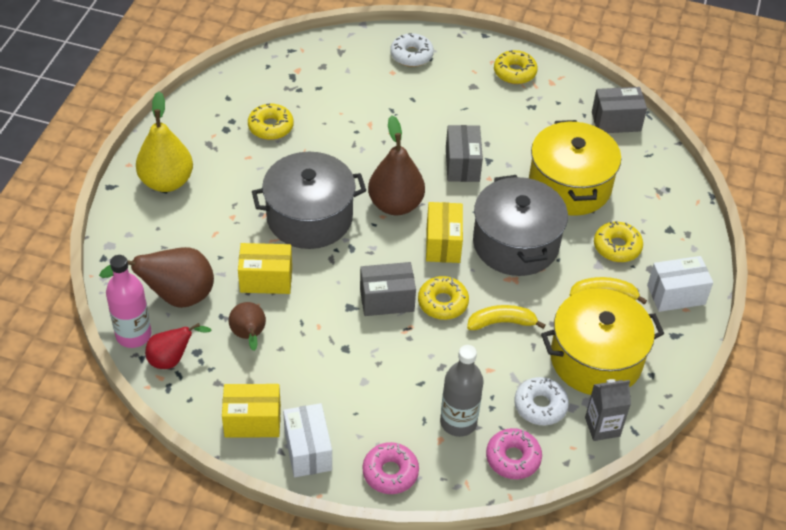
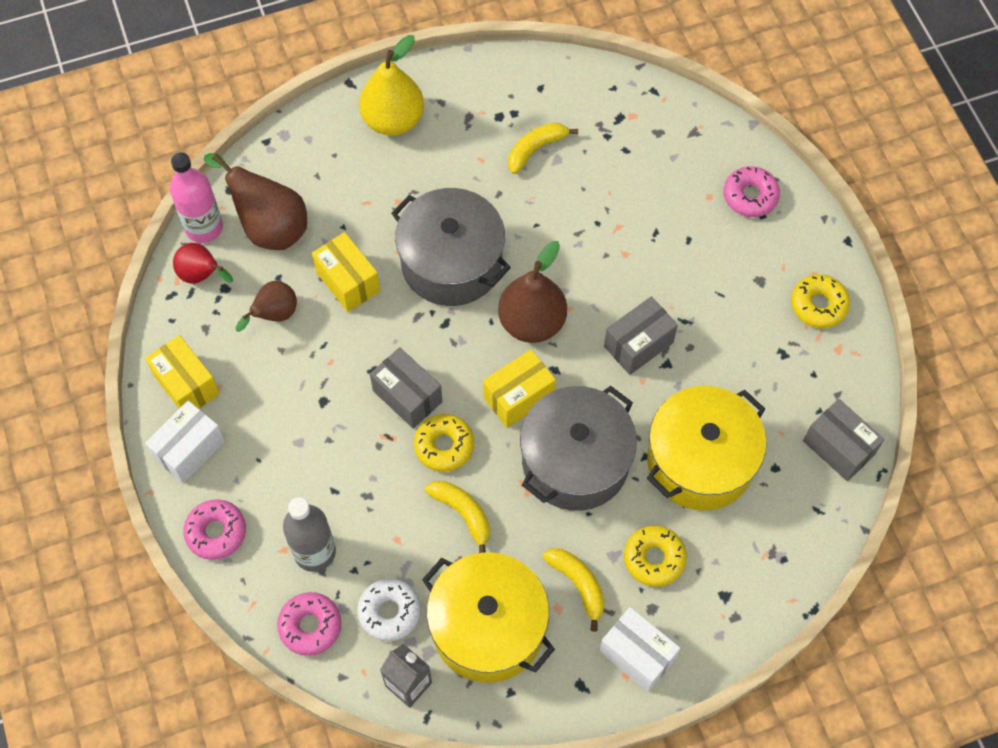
camera: 55 degrees right, 15 degrees up
(270, 127) = (536, 149): yellow donut -> yellow banana
(411, 55) = (750, 196): white donut -> pink donut

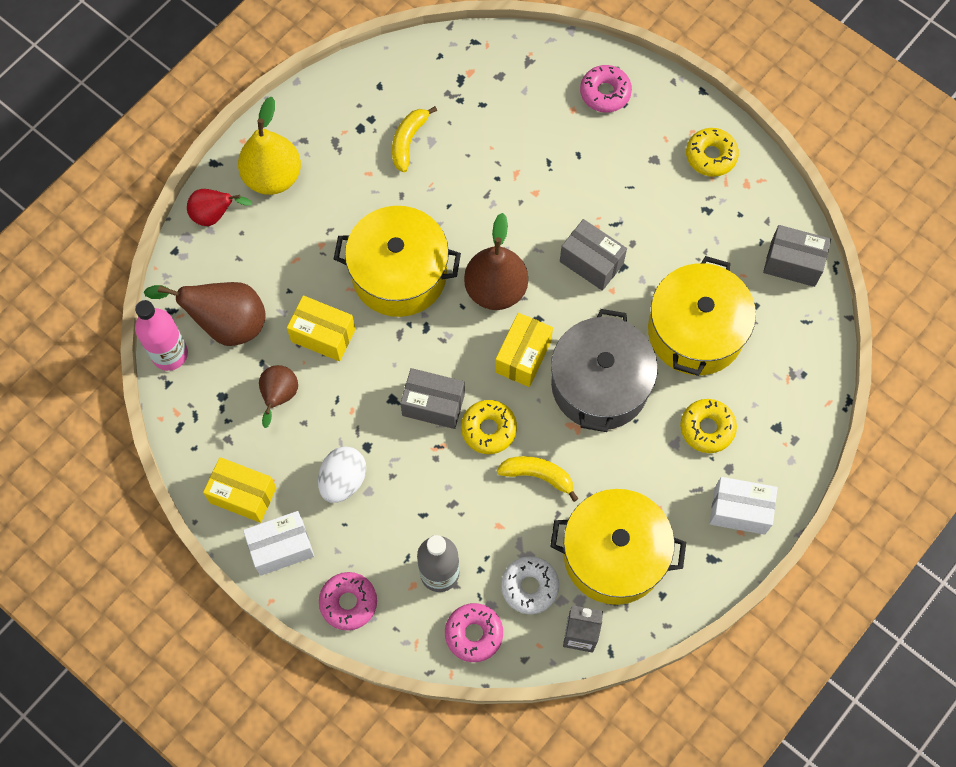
camera: 30 degrees left, 5 degrees up
(189, 450) = (281, 548): white box -> white box turned 60 degrees clockwise
(202, 275) = (195, 396): red pear -> red pear (215, 215)
(282, 420) = (343, 480): none -> white egg
(451, 263) = (399, 274): grey pot -> yellow pot
(578, 585) = (662, 481): yellow banana -> none
(638, 344) = (591, 262): grey box -> grey box turned 75 degrees counterclockwise

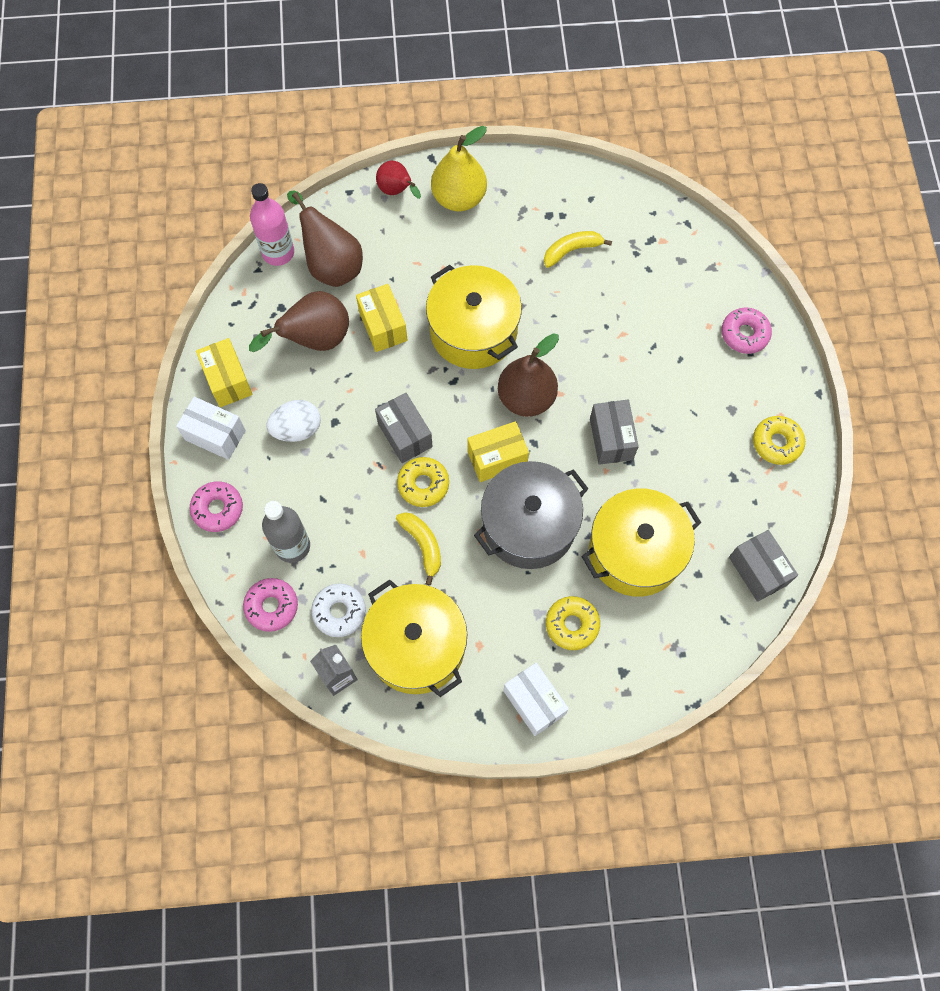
camera: 45 degrees right, 0 degrees up
(279, 396) = (315, 340): brown pear -> brown pear, size x1.66

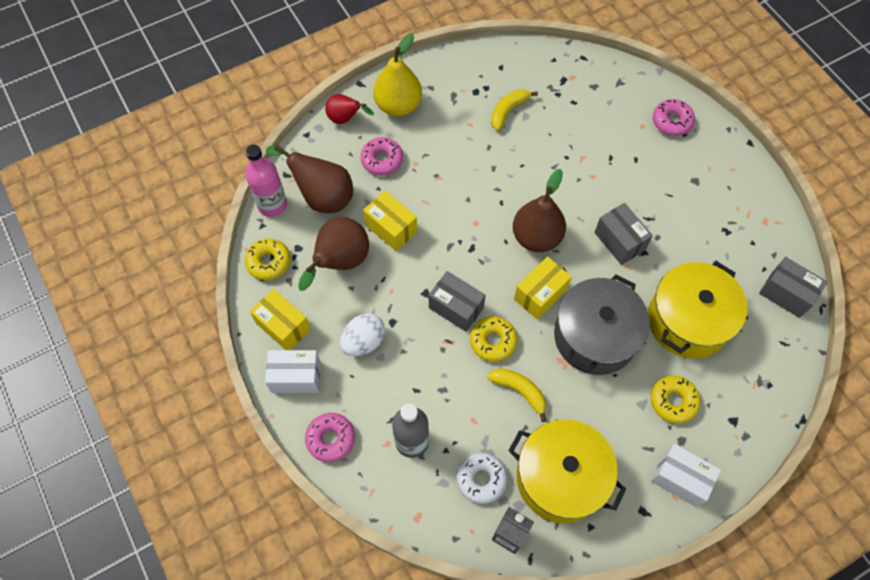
camera: 25 degrees left, 5 degrees down
(272, 606) = (421, 501): pink donut -> pink donut (382, 160)
(473, 331) = (466, 202): yellow pot -> none
(776, 443) = (742, 192): yellow donut -> yellow donut (269, 262)

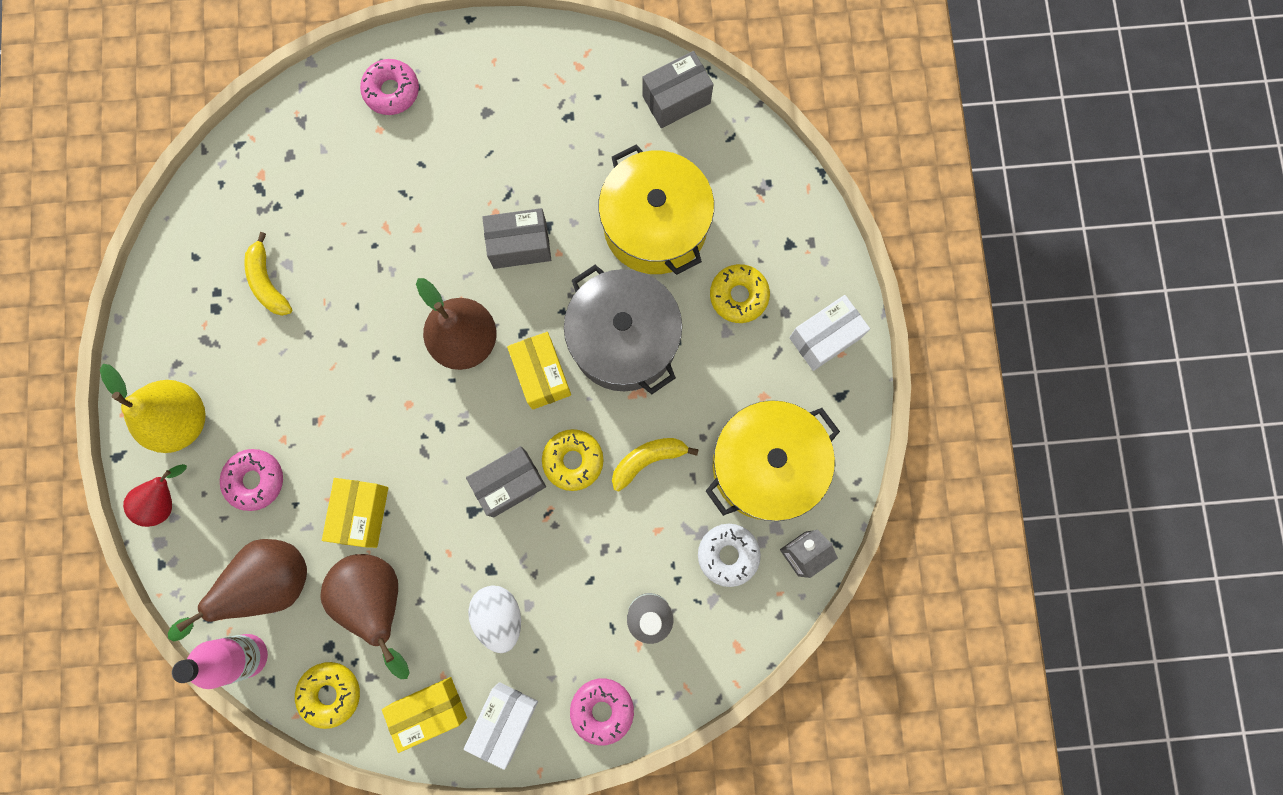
camera: 65 degrees left, 15 degrees up
(391, 228) = (362, 514): yellow box -> yellow box turned 60 degrees counterclockwise

